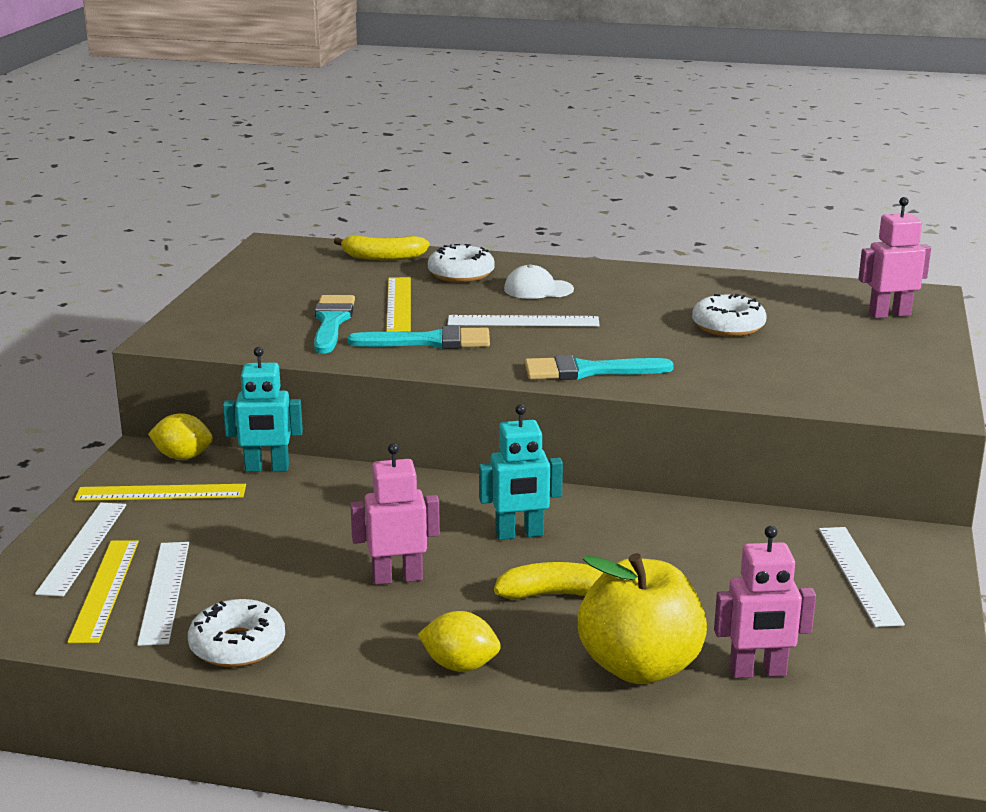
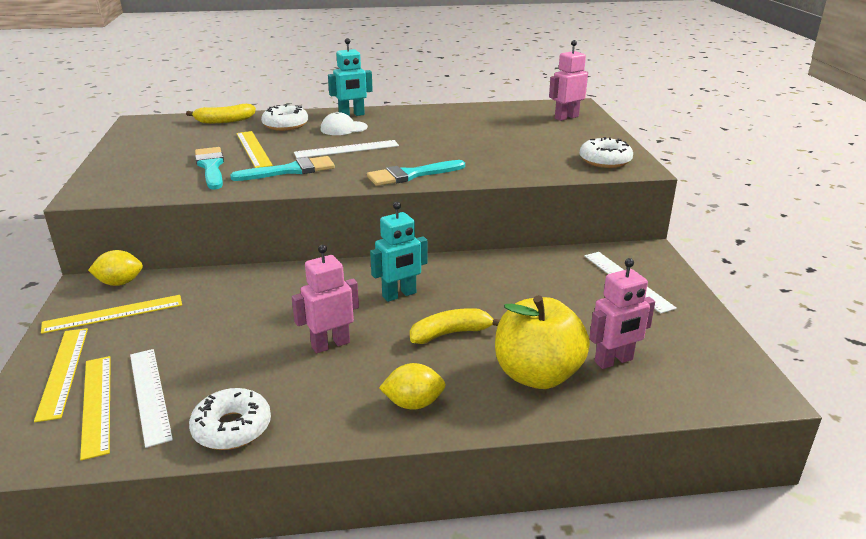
camera: 20 degrees left, 5 degrees up
(83, 547) = (63, 371): white ruler -> yellow ruler
(267, 468) = (191, 280): turquoise robot -> turquoise robot (352, 115)
(728, 326) = (479, 136): white donut -> white donut (605, 161)

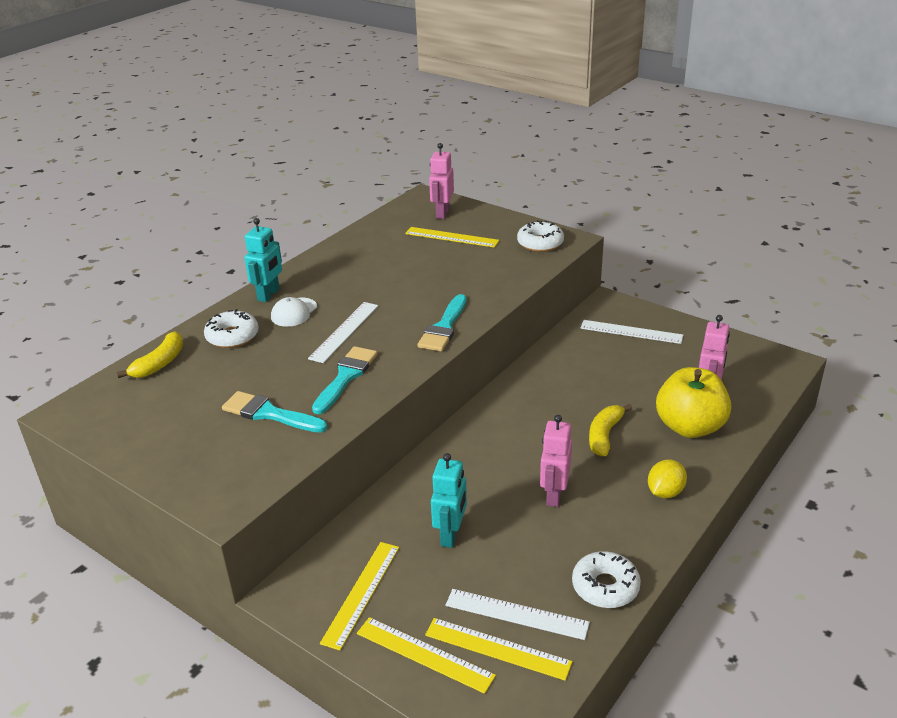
camera: 45 degrees left, 5 degrees up
(120, 283) = (308, 571): yellow lemon -> none
(253, 149) = (263, 376): yellow ruler -> yellow ruler (451, 237)
(399, 295) = (527, 431): turquoise robot -> turquoise robot (451, 535)

